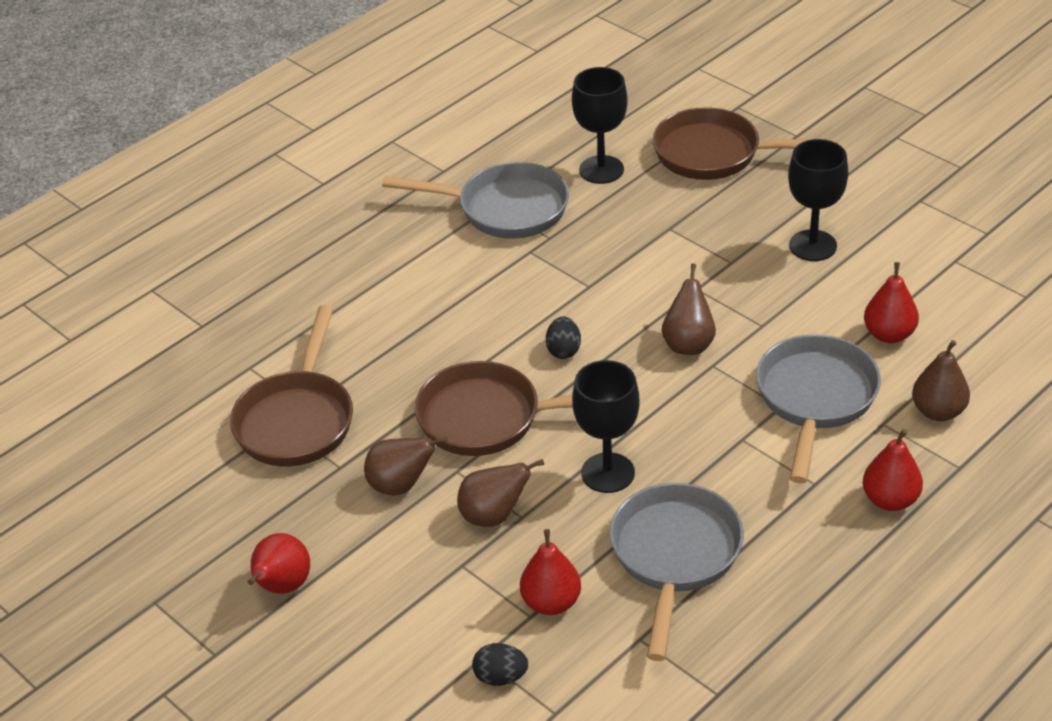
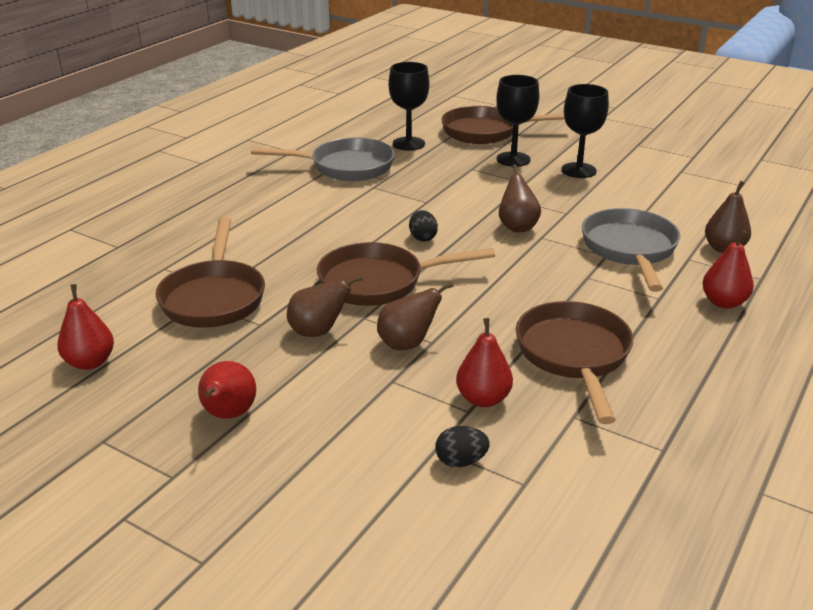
camera: 15 degrees left, 10 degrees down
(608, 473) = (491, 307): black goblet -> black goblet (513, 159)
(674, 557) = (574, 356): grey pan -> brown pan
(889, 334) = (661, 211): red pear -> red pear (90, 362)

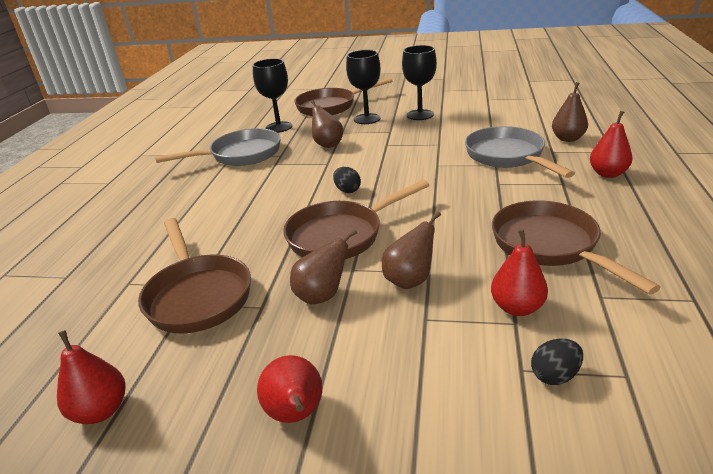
camera: 20 degrees left, 0 degrees up
(517, 227) = (413, 163): brown pear -> brown pear (327, 144)

